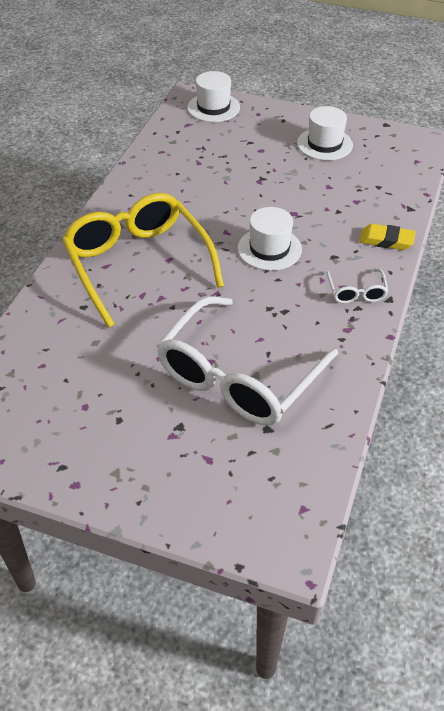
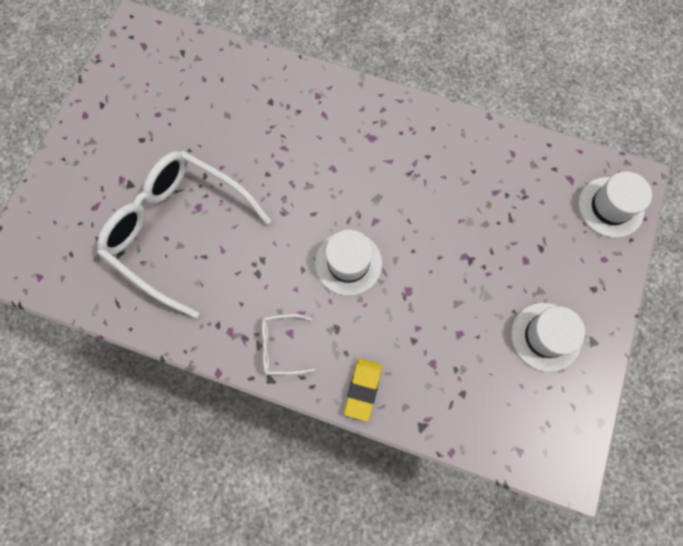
camera: 90 degrees right, 25 degrees up
(138, 265) = (325, 142): yellow glasses -> none

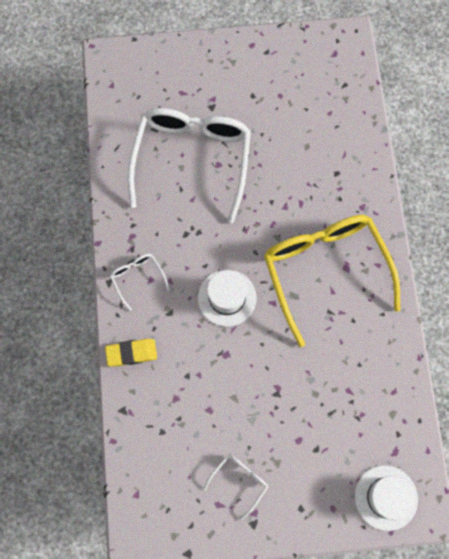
camera: 65 degrees right, 0 degrees up
(367, 158) = (326, 272): none -> yellow glasses
(545, 336) = (239, 481): white hat -> white glasses

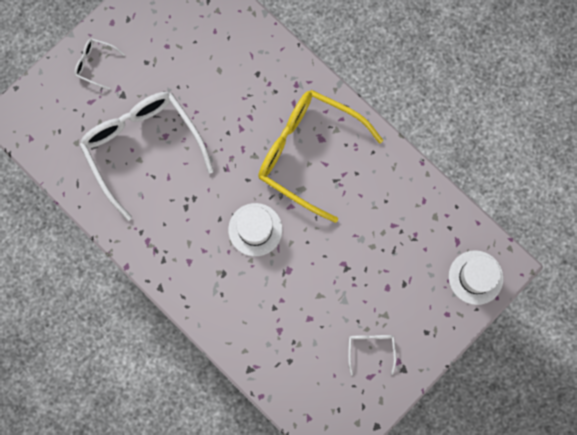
camera: 40 degrees left, 5 degrees up
(131, 353) = (221, 325): yellow eraser -> none
(138, 279) = (179, 268): white glasses -> white glasses (96, 64)

